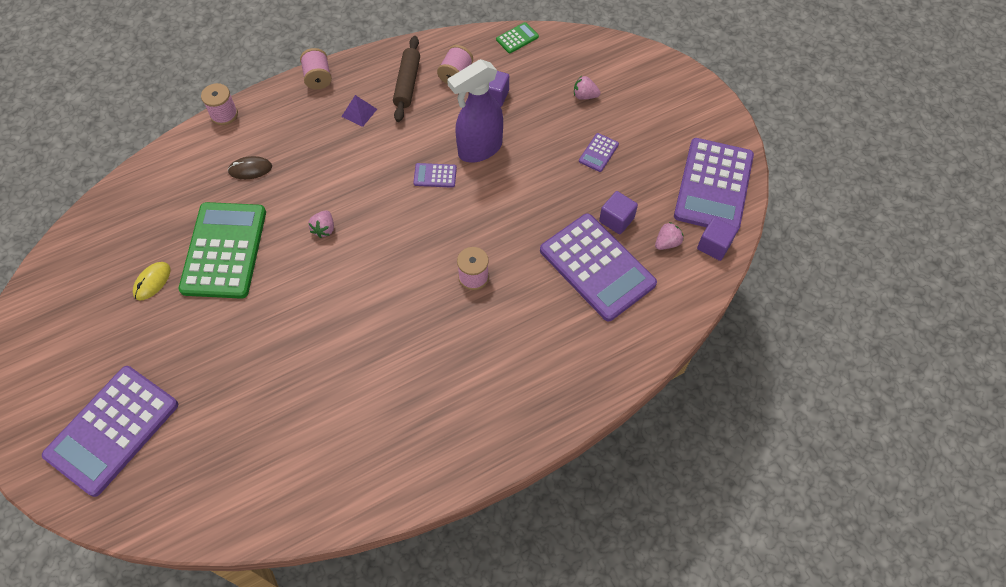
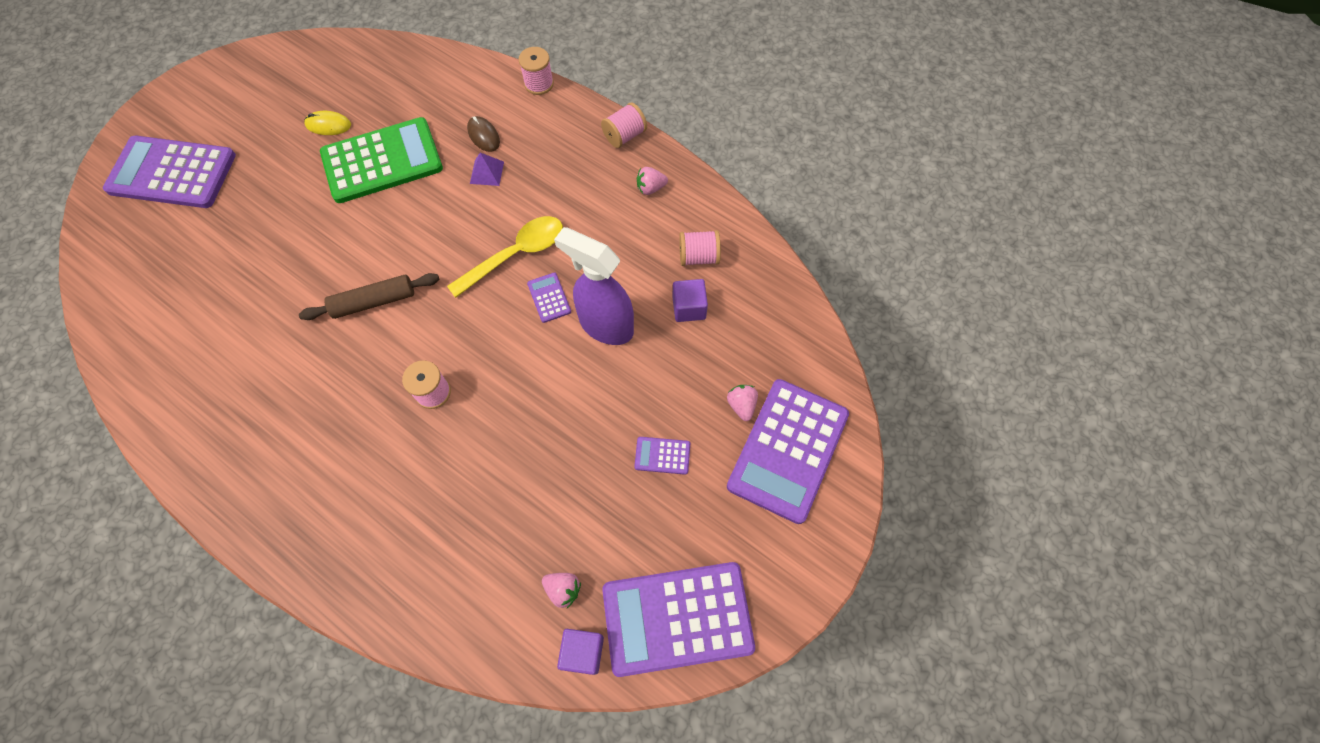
camera: 65 degrees right, 5 degrees up
(324, 229) = (439, 229): pink strawberry -> pink strawberry (650, 188)
(359, 112) = (598, 191): purple pyramid -> purple pyramid (487, 172)
(383, 184) = (515, 255): none -> yellow spoon
(407, 83) = (660, 217): brown rolling pin -> brown rolling pin (374, 302)
(517, 38) = (789, 295): green calculator -> none
(597, 267) = (495, 519): purple calculator -> purple calculator (788, 450)
(616, 220) = (572, 515): purple cube -> none

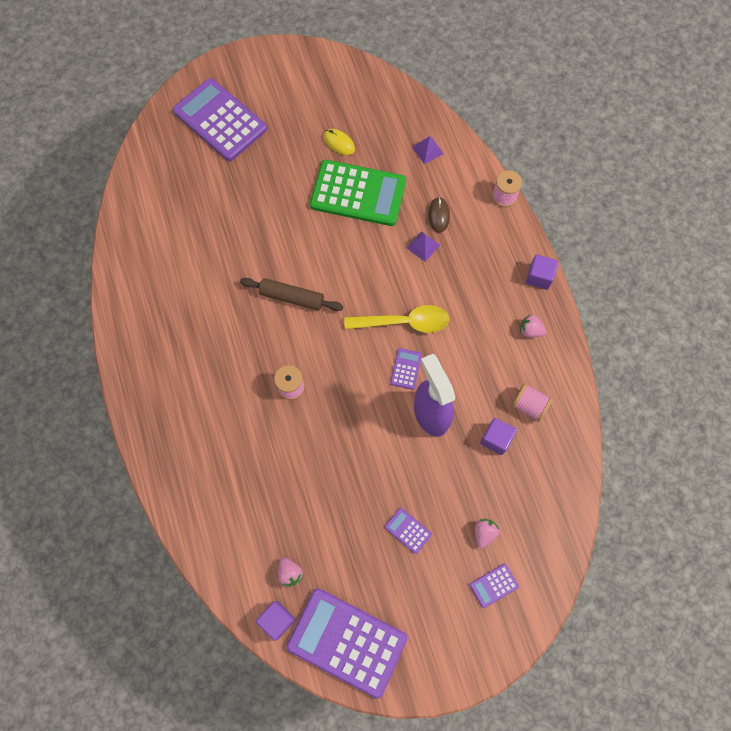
camera: 35 degrees right, 5 degrees up
(431, 83) = (427, 150): none -> purple pyramid
(624, 136) = (539, 277): pink spool -> purple cube
(788, 450) = (494, 585): purple calculator -> purple calculator, size x0.41

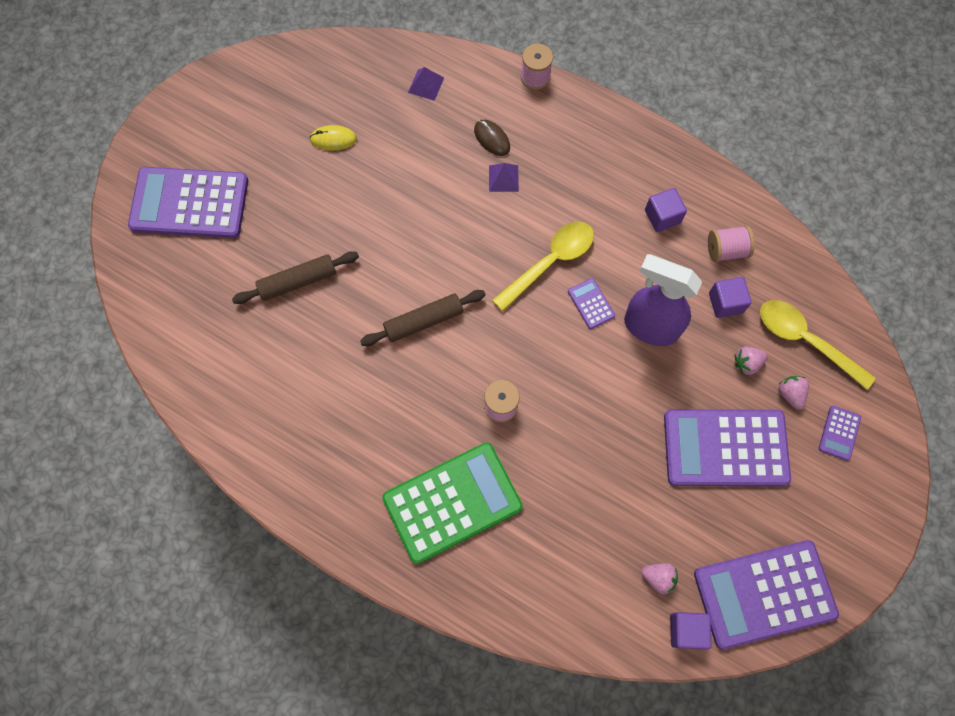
camera: 40 degrees left, 0 degrees up
(240, 215) = (298, 281): none -> brown rolling pin
(358, 193) = (397, 174): green calculator -> green calculator (452, 502)
(408, 530) = (725, 448): purple calculator -> purple calculator, size x2.42
(528, 507) = (805, 341): none -> yellow spoon
(530, 330) = (667, 182): pink strawberry -> pink strawberry (747, 363)
(539, 277) = (632, 128): purple cube -> purple cube (662, 216)

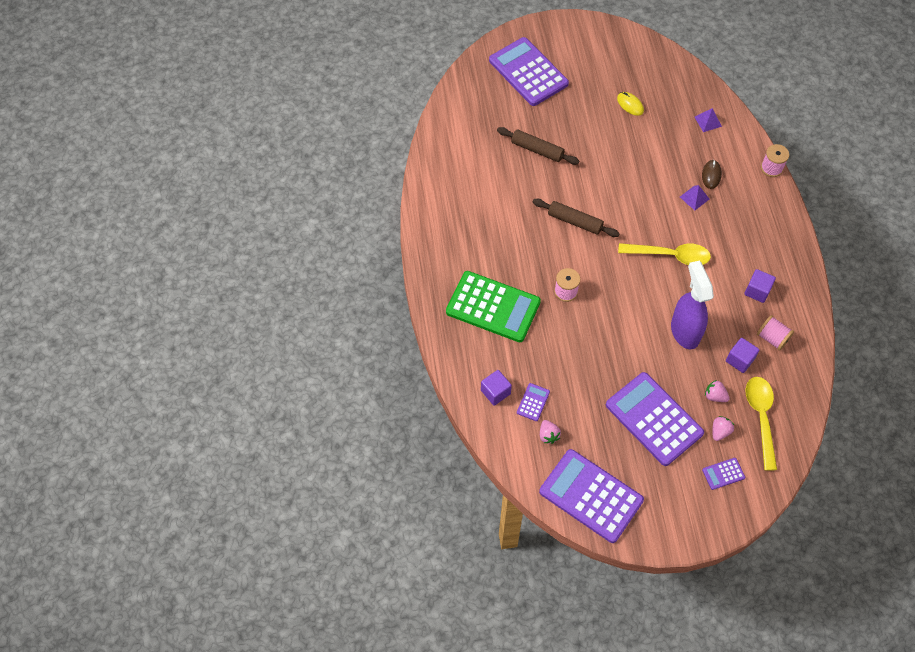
camera: 50 degrees right, 10 degrees down
(591, 303) = (667, 292): purple calculator -> purple calculator (533, 402)
(686, 630) = (533, 469): purple cube -> purple cube (495, 392)

